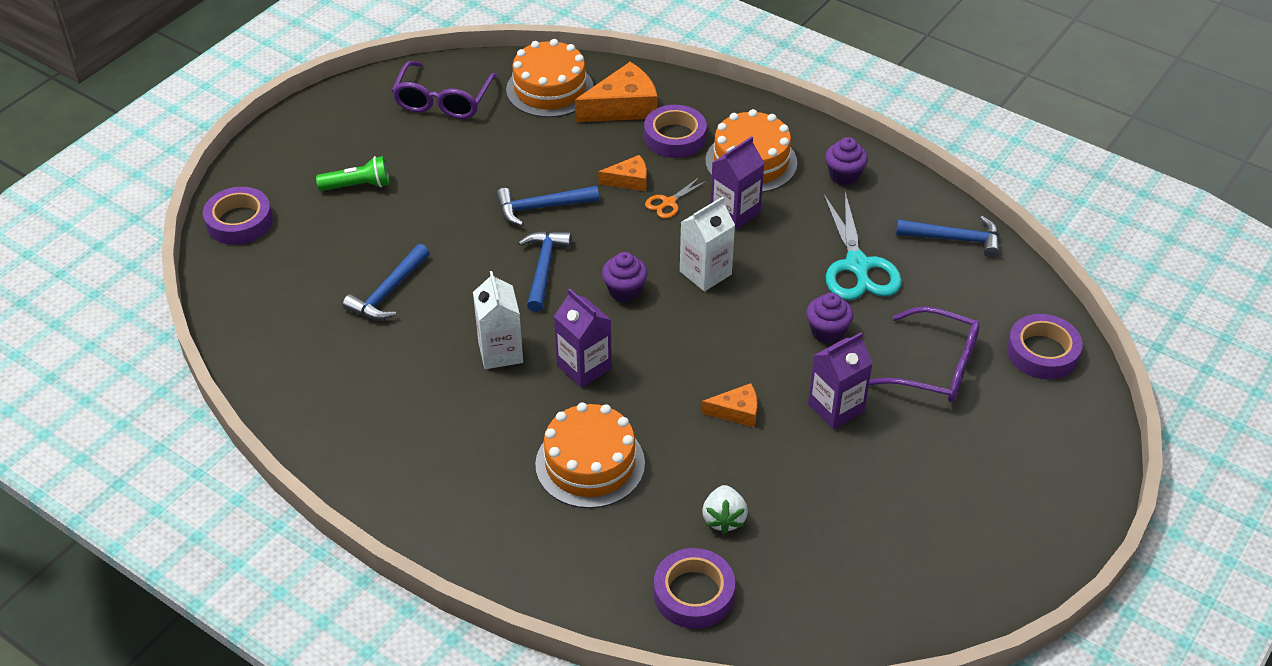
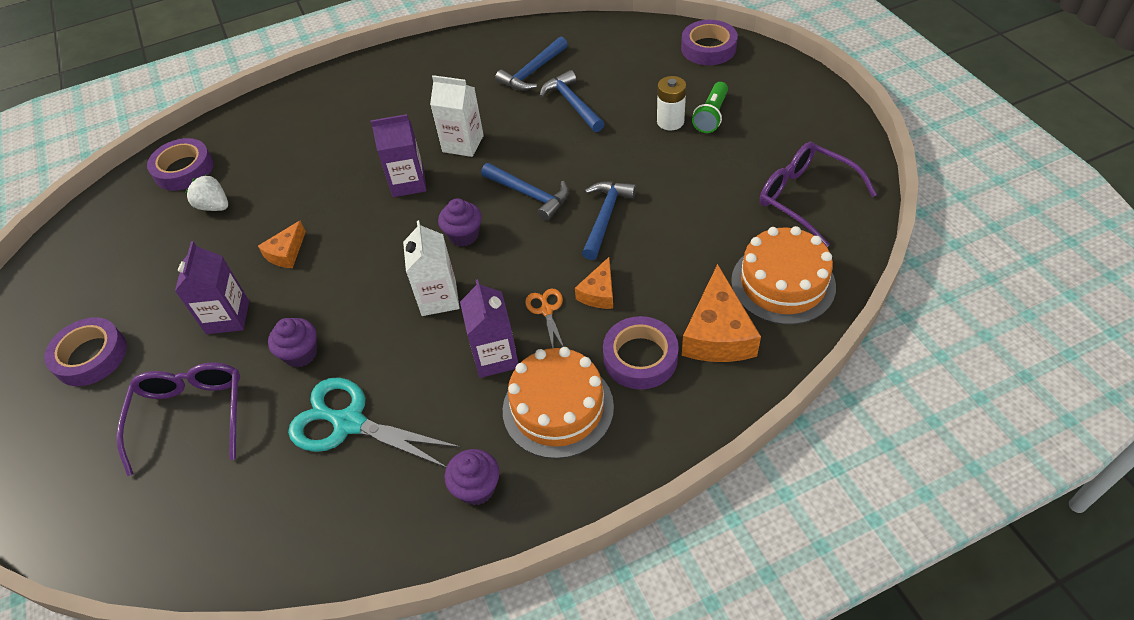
camera: 125 degrees right, 5 degrees up
(381, 210) = (670, 121): none -> white battery
(590, 464) = (324, 157): orange cake -> none
(936, 367) = (191, 415): purple glasses -> purple glasses turned 120 degrees clockwise
(955, 239) = (306, 542): blue hammer -> blue hammer (532, 72)
(1042, 352) = (118, 520): purple tape -> purple tape (91, 356)

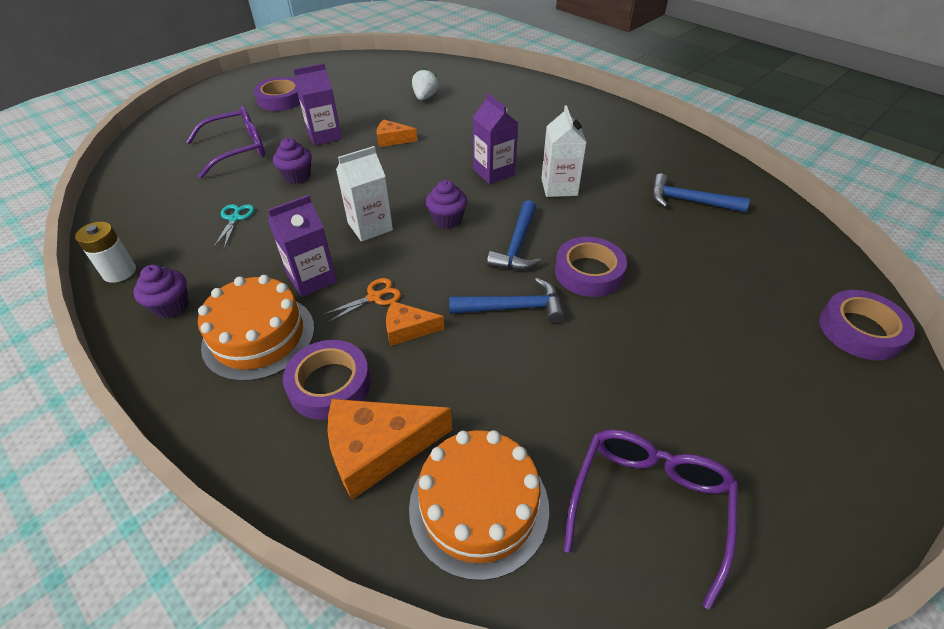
camera: 65 degrees right, 5 degrees down
(184, 169) = (454, 75): purple tape -> purple tape (588, 272)
(349, 423) = (235, 218): turquoise scissors -> turquoise scissors, size x0.48
(572, 103) = (664, 240): blue hammer -> none
(670, 121) = (695, 325): white battery -> white battery (119, 272)
(711, 116) = (735, 362): green flashlight -> none

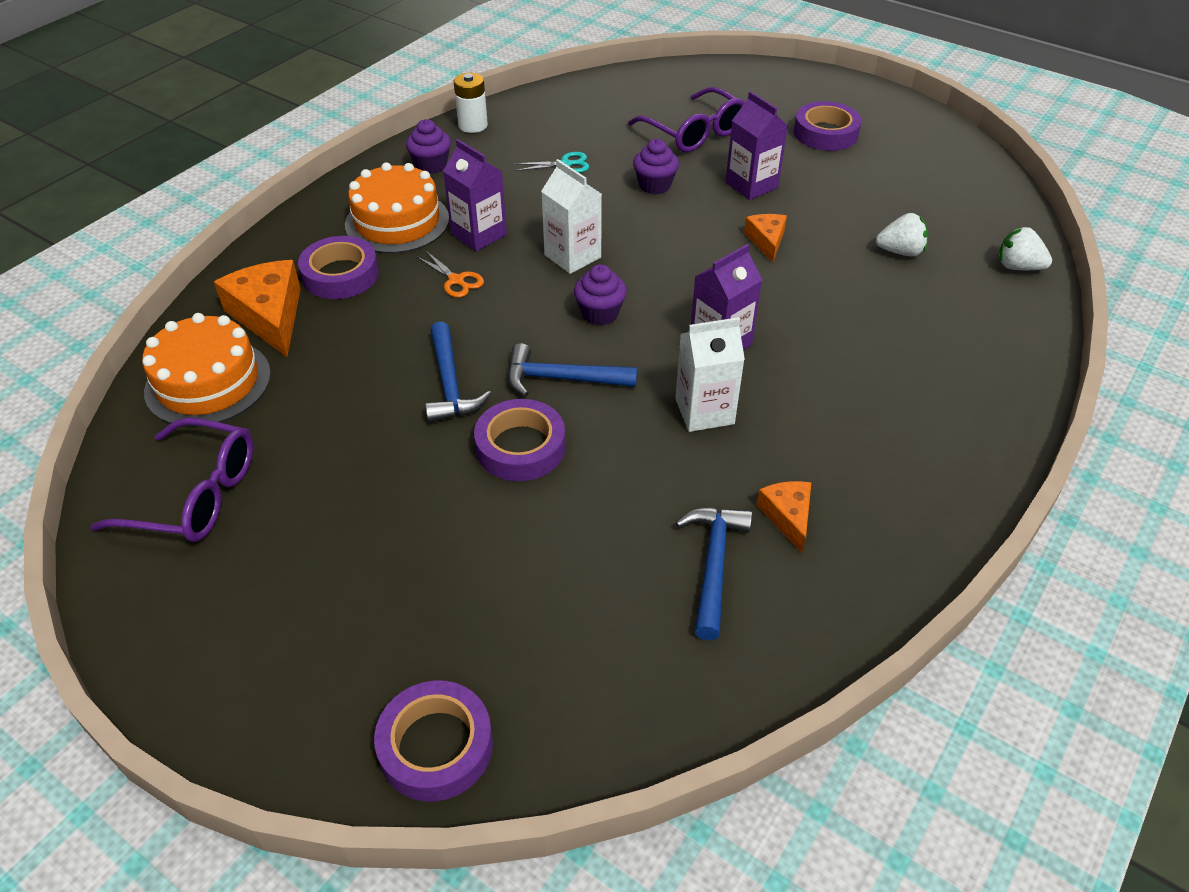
camera: 80 degrees right, 0 degrees up
(408, 329) = (411, 310): orange cheese -> orange cheese (787, 516)
(453, 68) = (1018, 267): none -> white strawberry

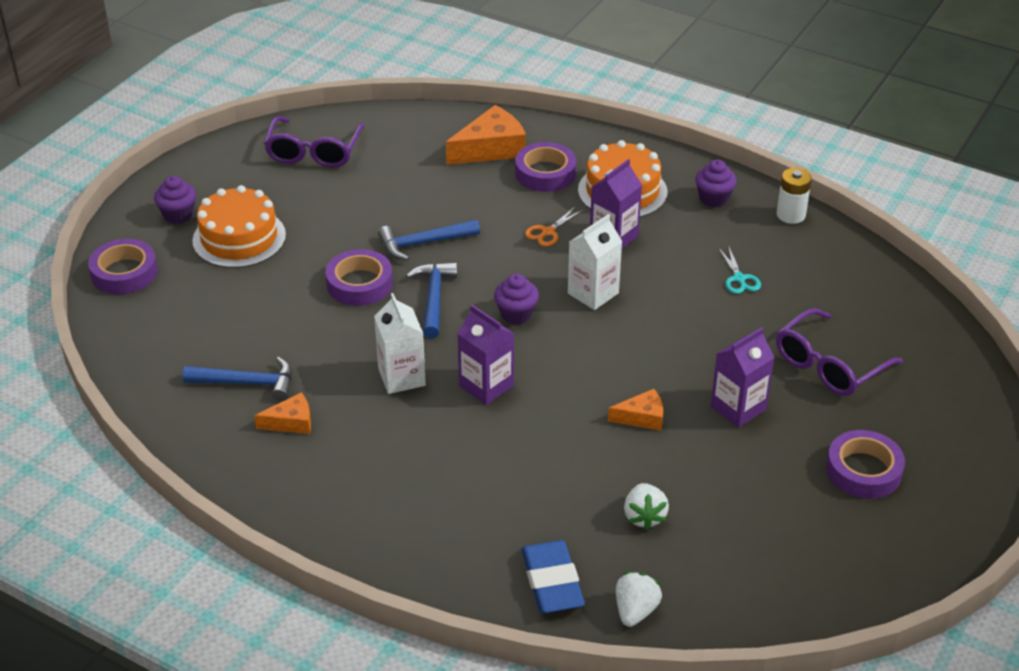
camera: 85 degrees right, 5 degrees down
(208, 382) = (417, 136): orange cake -> orange cake (239, 238)
(654, 185) = (719, 339): purple cupcake -> purple cupcake (178, 215)
(997, 314) = (552, 582): none -> blue eraser

